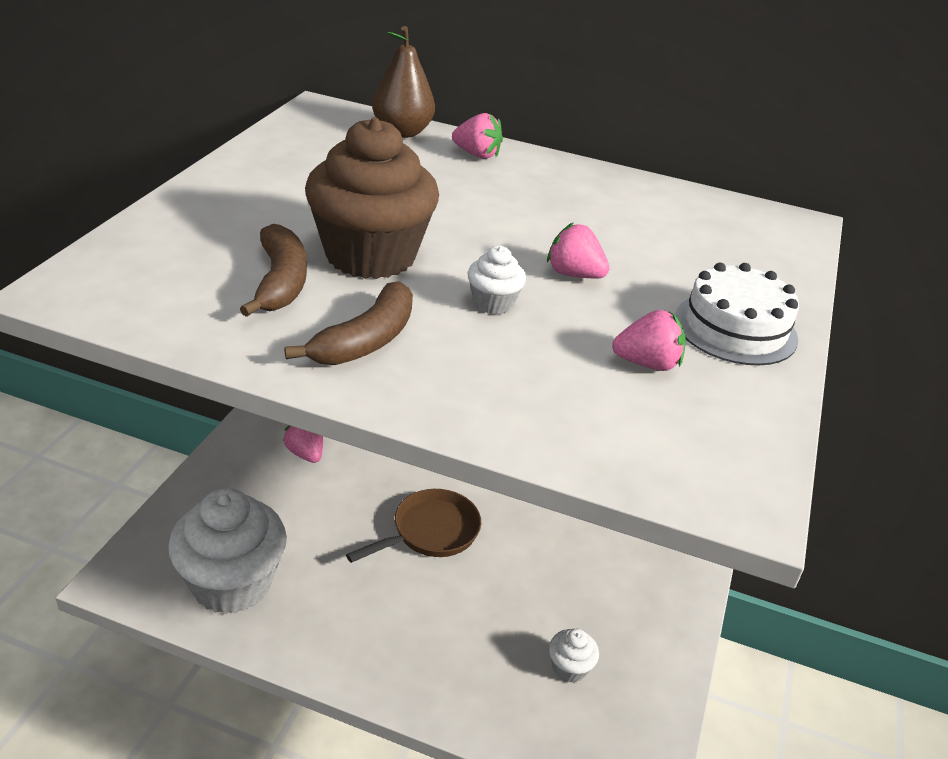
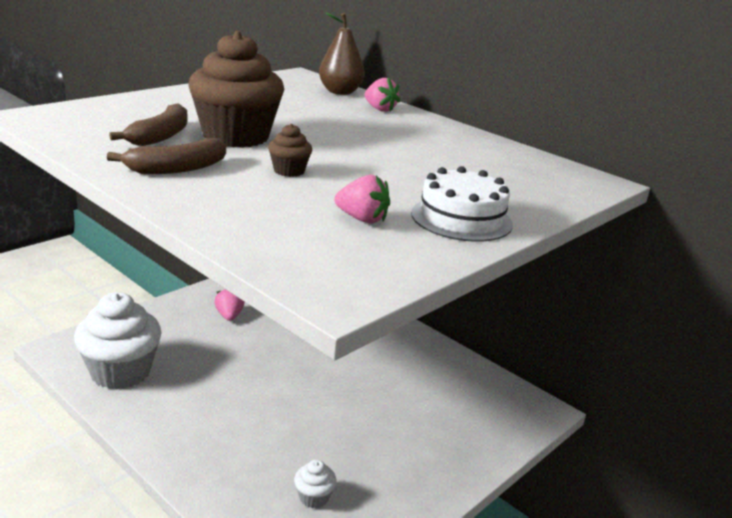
camera: 25 degrees right, 10 degrees down
(430, 532) = (278, 383): brown pan -> none
(493, 303) = (289, 171): white cupcake -> brown cupcake
(574, 274) = (369, 170): pink strawberry -> none

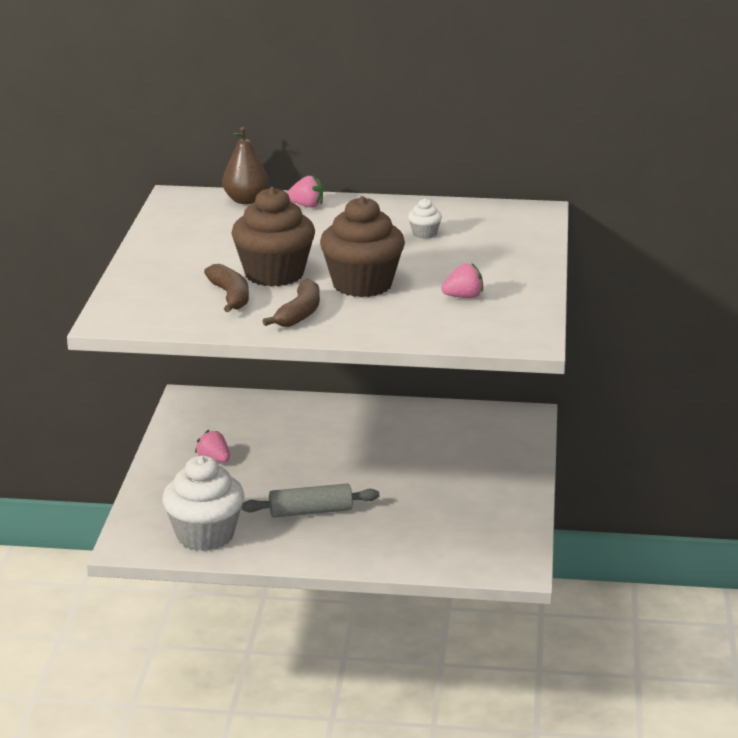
camera: 35 degrees left, 0 degrees up
(226, 397) = (310, 511): none -> grey rolling pin
(289, 171) = (362, 285): brown cupcake -> brown cupcake, size x2.33
(314, 497) = (457, 533): white cupcake -> white cupcake (424, 234)
(461, 218) = (510, 272): white cake -> none

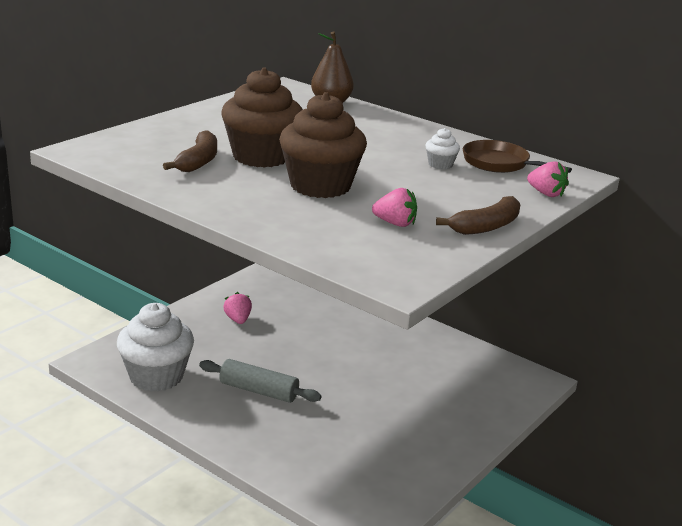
camera: 30 degrees right, 0 degrees up
(299, 314) = (229, 191): brown banana -> brown banana (486, 226)
(306, 206) = (373, 118): pink strawberry -> pink strawberry (546, 194)
(468, 218) = (500, 164): none -> brown pan

